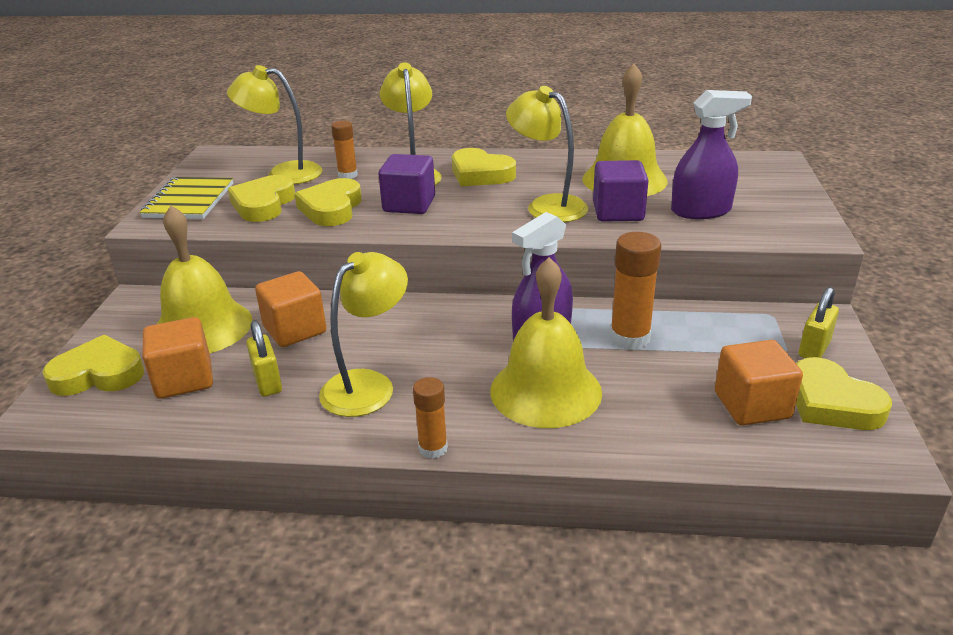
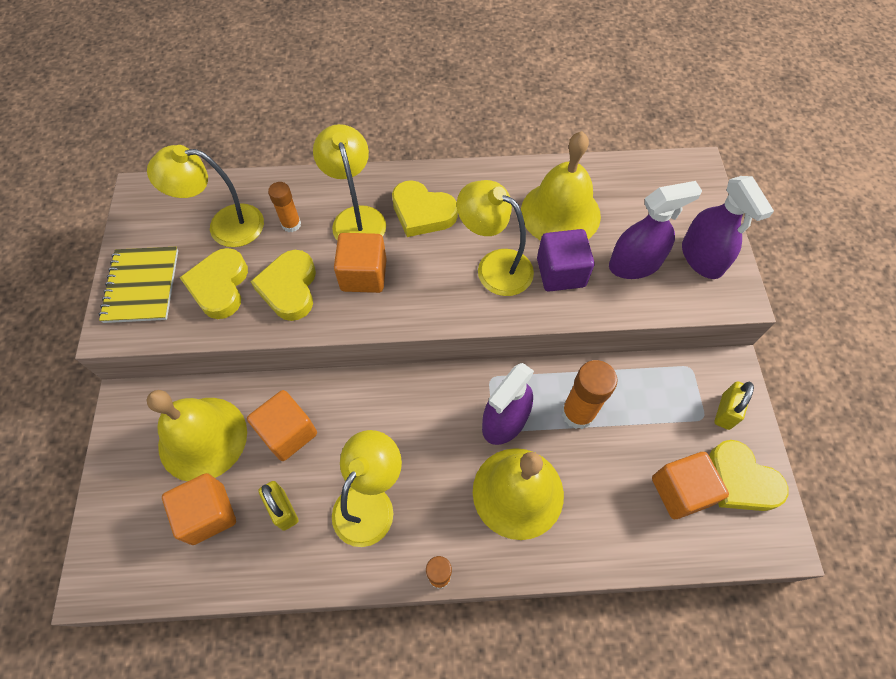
camera: 10 degrees left, 30 degrees up
(98, 374) = (128, 516): yellow heart -> none
(409, 204) = (363, 275): purple cube -> orange cube
(778, 210) = (702, 258): none -> purple spray bottle

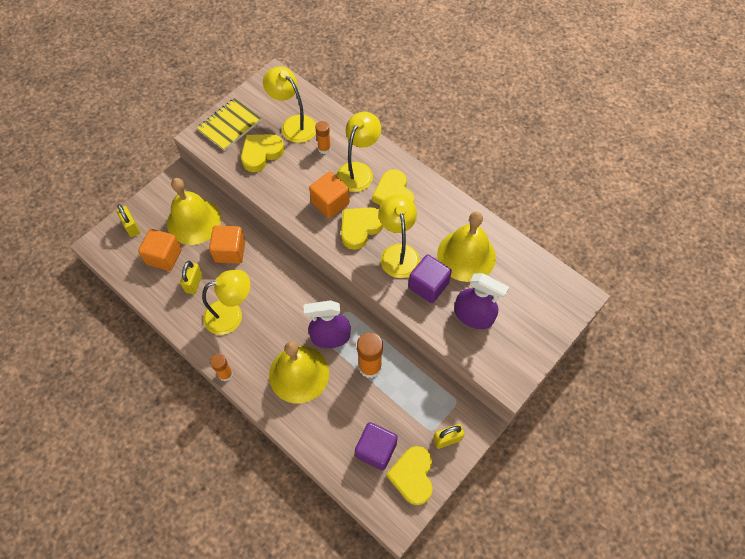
camera: 45 degrees right, 0 degrees up
(122, 518) = (131, 227): none -> yellow padlock
(289, 288) = (290, 180): yellow heart -> yellow heart (360, 228)
(680, 491) = (376, 450): orange cube -> purple cube
(702, 258) = (516, 345): purple spray bottle -> none

